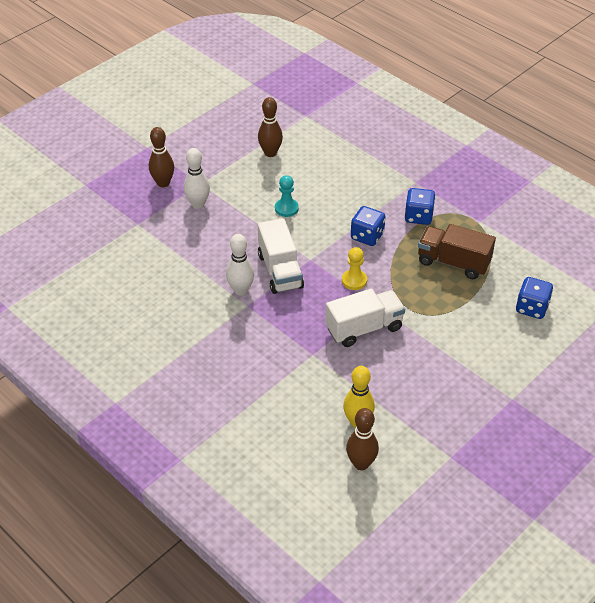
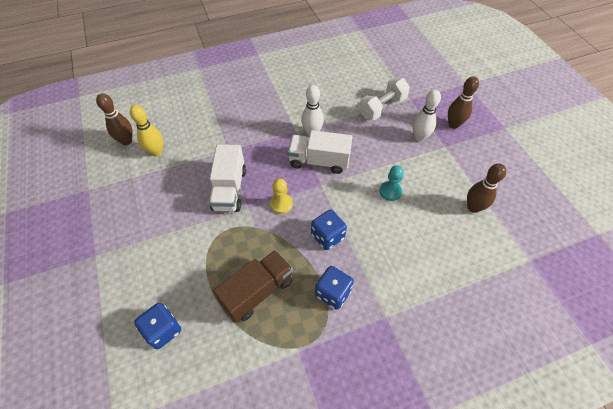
camera: 115 degrees right, 10 degrees up
(164, 243) = (382, 107): none -> white dumbbell

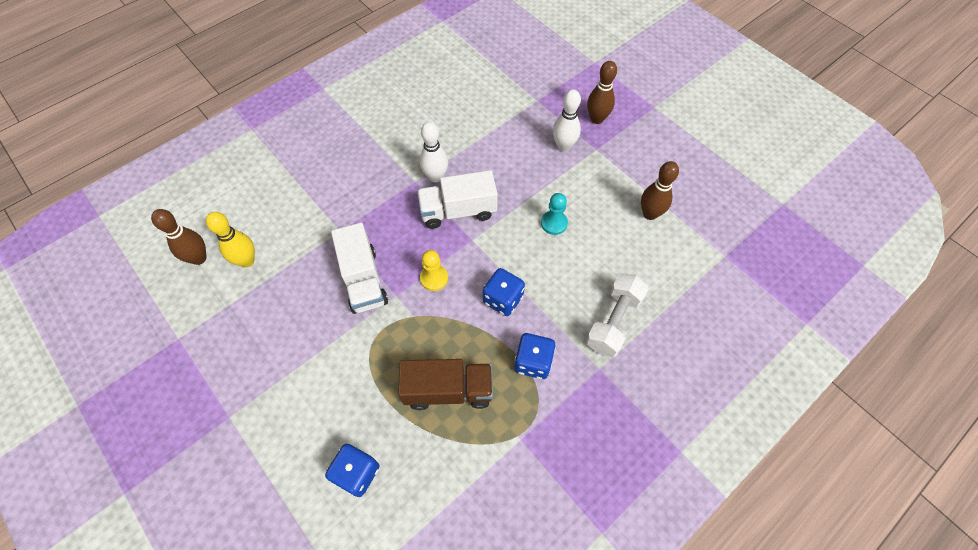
camera: 20 degrees left, 5 degrees up
(257, 291) = (448, 390): brown truck -> brown truck turned 60 degrees clockwise
(382, 107) = (507, 120): white dumbbell -> white dumbbell (613, 321)

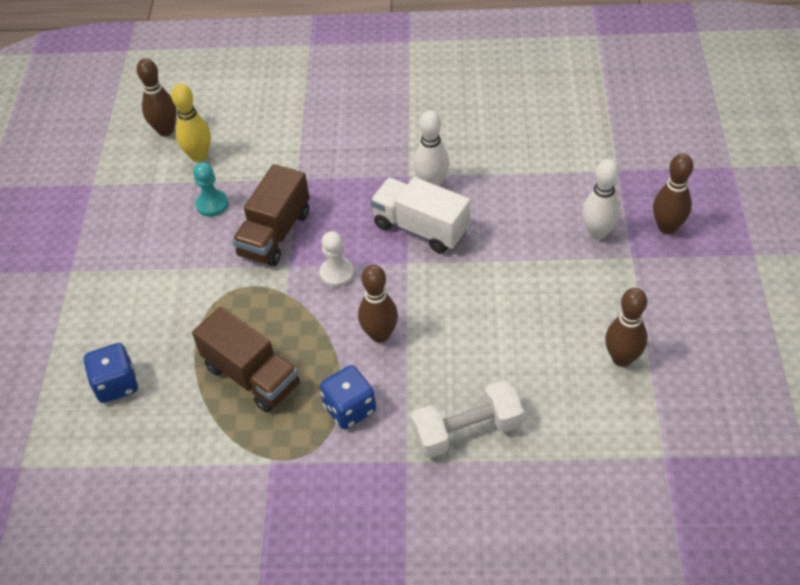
camera: 45 degrees right, 10 degrees down
(363, 280) = (275, 234): white truck -> brown truck
(434, 278) = (337, 273): yellow pawn -> white pawn
(503, 299) = (380, 335): blue dice -> brown bowling pin
(554, 223) = (505, 300): turquoise pawn -> turquoise pawn (212, 204)

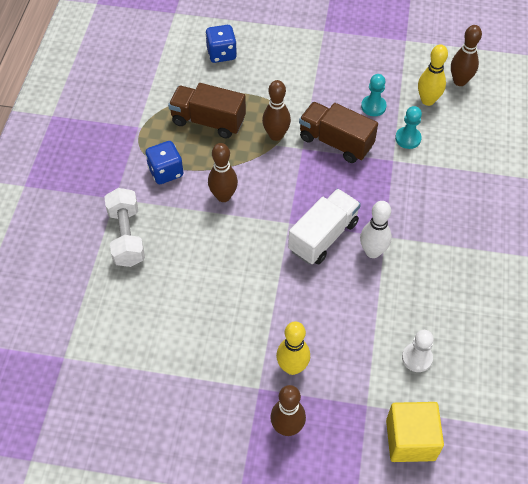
camera: 95 degrees right, 5 degrees up
(251, 376) = (208, 121): brown truck -> brown truck turned 60 degrees clockwise
(262, 168) = (408, 138): none -> turquoise pawn
(337, 273) = (288, 176): white pawn -> white pawn (417, 358)
(597, 232) = (292, 367): white bowling pin -> yellow bowling pin
(622, 358) = (158, 352): brown bowling pin -> brown bowling pin (276, 135)
(642, 136) = (410, 440): none -> yellow cube

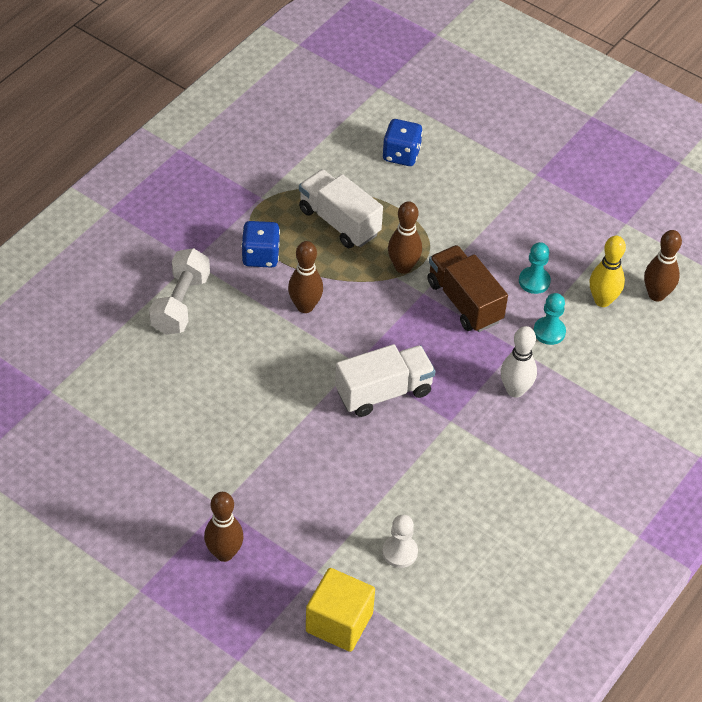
camera: 25 degrees right, 5 degrees down
(208, 121) = (339, 222): brown truck -> white truck
(292, 367) = (266, 502): yellow bowling pin -> none
(372, 252) = (426, 430): white bowling pin -> white bowling pin (515, 390)

